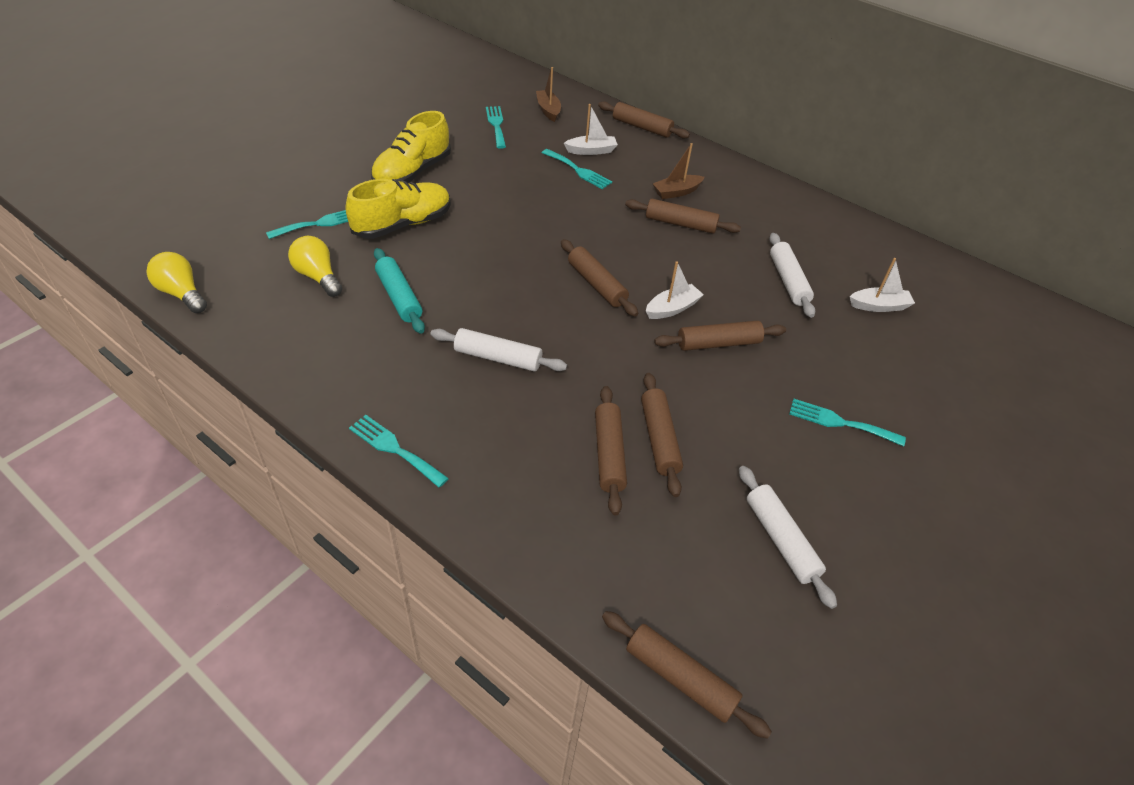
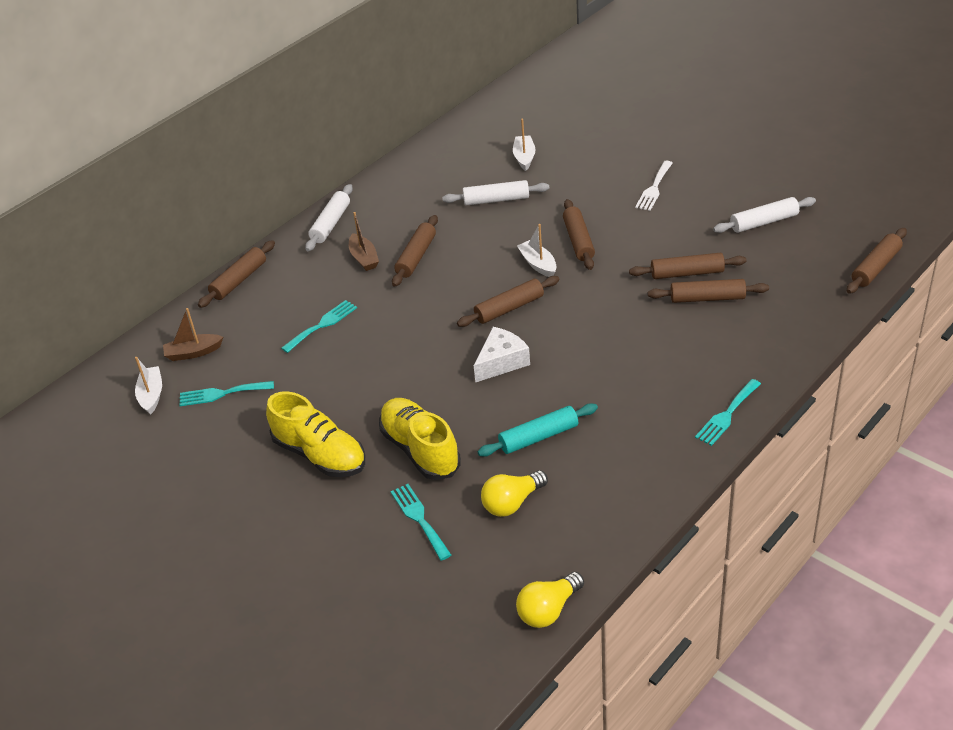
camera: 80 degrees left, 5 degrees down
(498, 358) = (613, 364): white rolling pin -> white rolling pin (330, 224)
(512, 276) = (501, 362): none -> white cheese
(591, 151) = (284, 316): white boat -> white boat (151, 395)
(840, 422) = (654, 188): turquoise fork -> white fork

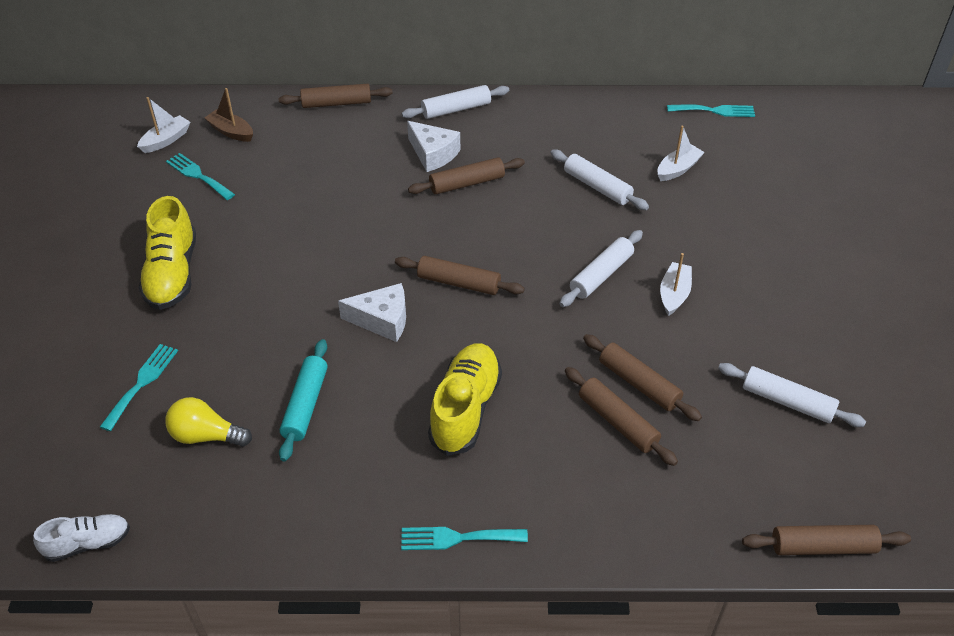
camera: 45 degrees right, 5 degrees up
(322, 325) = (327, 181): turquoise fork -> turquoise fork (715, 111)
(364, 258) = (433, 154): brown boat -> white cheese
(420, 450) = (226, 333): yellow shoe -> yellow shoe (465, 409)
(538, 264) = (538, 266): white boat -> white boat (674, 294)
(538, 437) = (305, 405): turquoise rolling pin -> turquoise rolling pin turned 75 degrees clockwise
(548, 610) = (88, 543): yellow light bulb -> white shoe
(578, 241) = (601, 275): brown rolling pin -> white rolling pin
(654, 188) = (740, 284): white fork -> none

